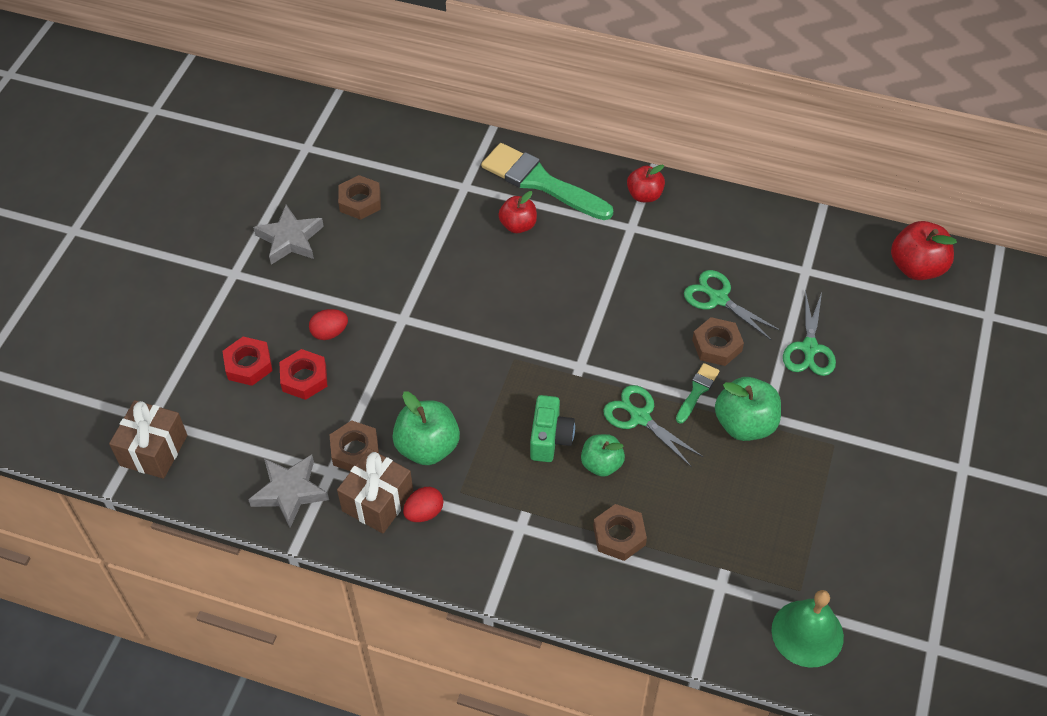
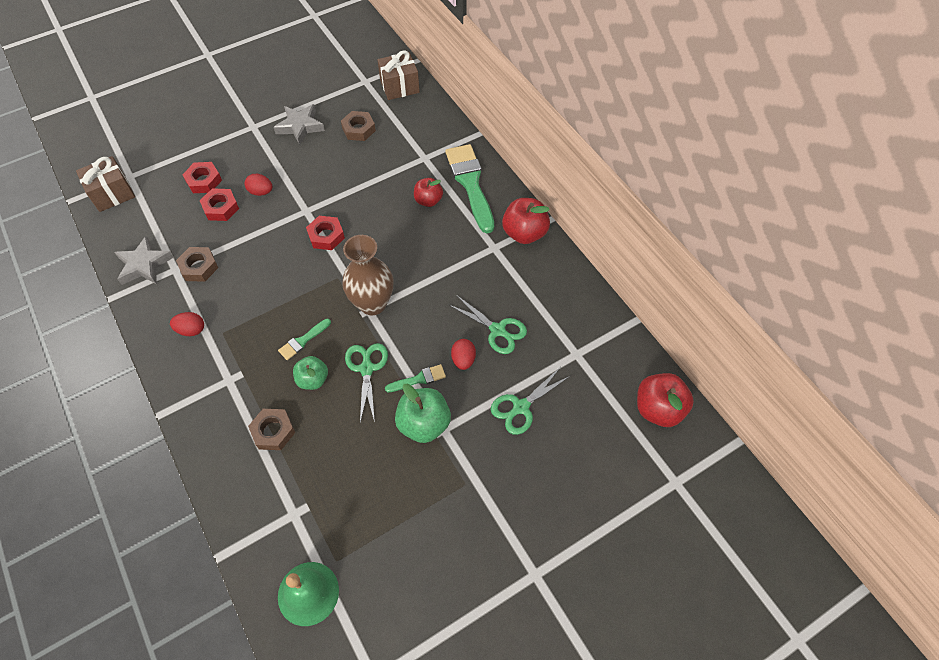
camera: 40 degrees right, 5 degrees up
(378, 501) = (177, 304): brown gift -> brown gift (399, 86)
(427, 447) = (235, 294): green apple -> none
(454, 328) = (326, 236): none -> red nut
(550, 438) = (303, 340): green camera -> green brush
(577, 357) = (372, 304): none -> brown vase
(644, 195) = (524, 233): red apple -> red apple, size x1.54
(717, 345) = (463, 360): brown nut -> red egg
(718, 298) = (498, 330): green scissors -> green scissors turned 135 degrees clockwise

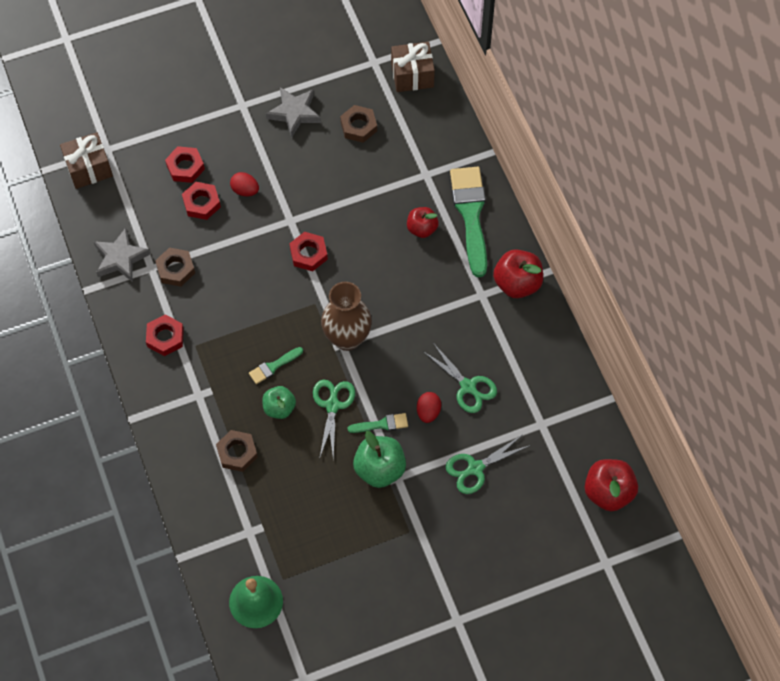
camera: 10 degrees right, 5 degrees up
(191, 330) = (165, 337): red egg -> red nut

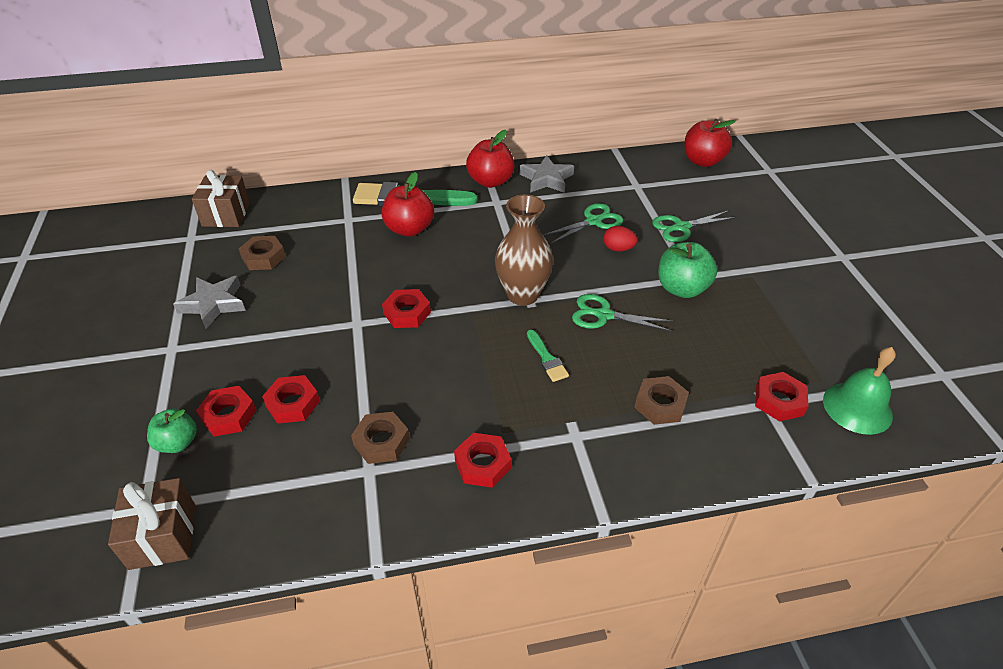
camera: 80 degrees left, 20 degrees down
(120, 258) = (338, 507): grey star -> grey star (546, 179)
(245, 190) = (295, 359): red egg -> none
(254, 541) = (779, 401): none -> red nut
(279, 408) = (602, 359): green apple -> green apple (178, 443)
(381, 424) = (630, 281): green brush -> none
(422, 228) = (409, 229): red apple -> red apple, size x1.54
(475, 468) = (681, 227): green scissors -> green scissors turned 90 degrees clockwise

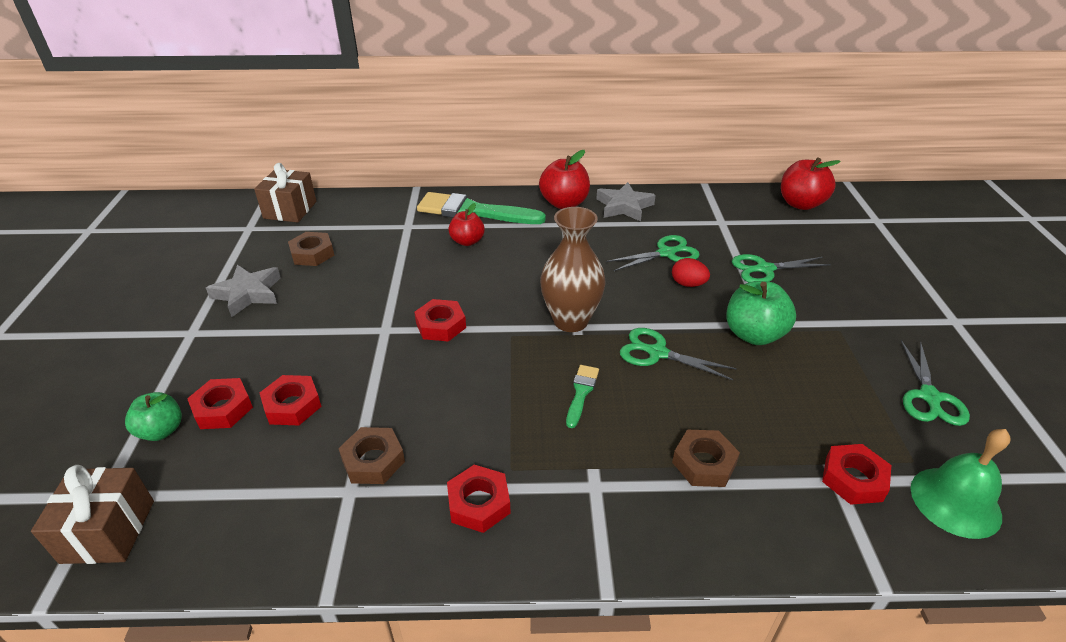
camera: 10 degrees right, 5 degrees down
(409, 229) = (467, 241): red apple -> red apple, size x0.65
(547, 358) = (581, 392): green brush -> green brush turned 150 degrees counterclockwise
(829, 325) = (929, 397): none -> green scissors

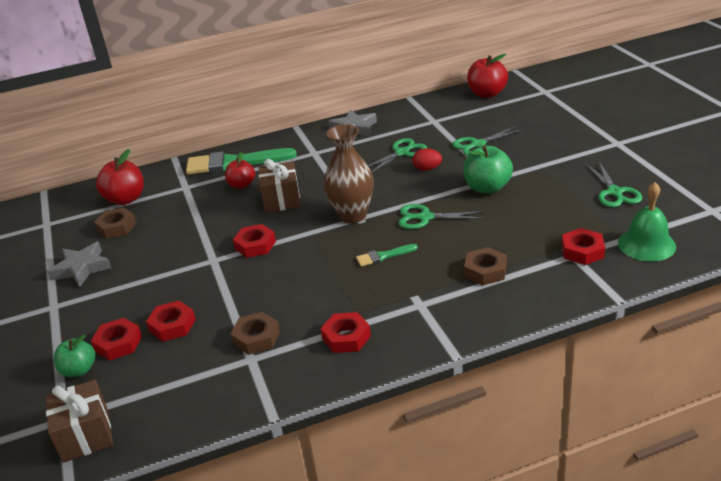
camera: 15 degrees left, 5 degrees down
(290, 210) = (73, 202): brown gift -> brown gift (281, 200)
(564, 203) = (305, 138): red apple -> red apple (126, 199)
(581, 392) = (383, 256): green brush -> green brush turned 105 degrees counterclockwise

